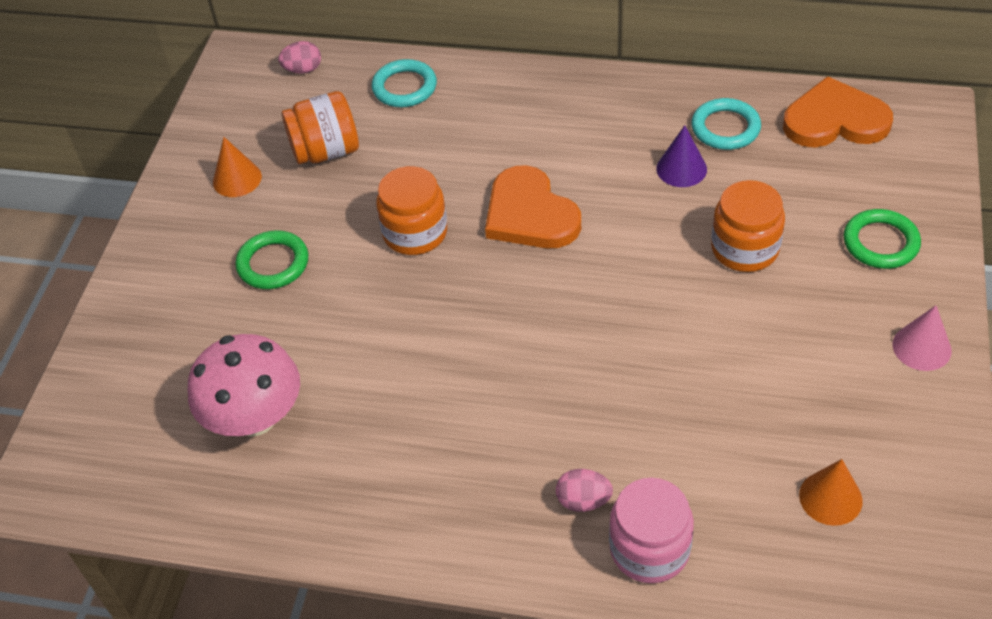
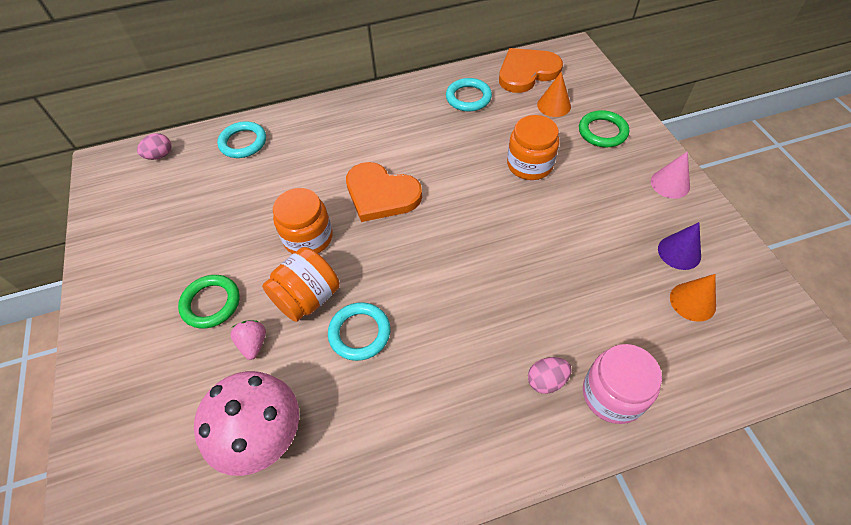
camera: 30 degrees left, 5 degrees up
(237, 179) = (147, 251): orange cone -> orange cone (554, 105)
(294, 324) = (253, 344): none -> pink strawberry
(326, 151) = (208, 205): orange jar -> orange jar (308, 298)
(410, 361) = (359, 333): none -> turquoise ring
(681, 169) = (459, 130): purple cone -> purple cone (679, 252)

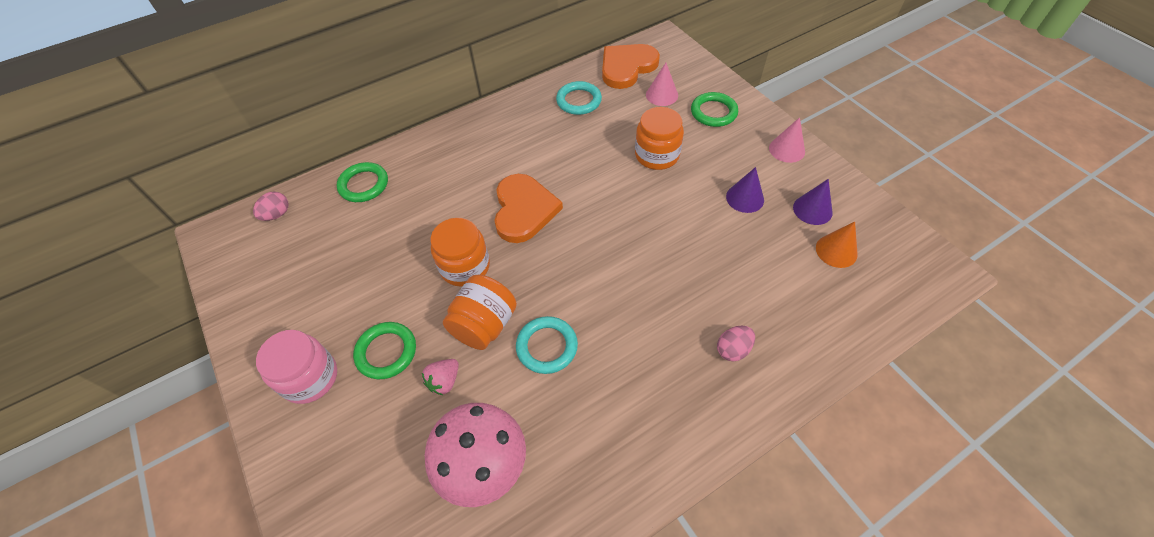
camera: 15 degrees left, 0 degrees up
(243, 142) = (364, 185): turquoise ring -> green ring
(253, 344) = (444, 381): pink strawberry -> pink strawberry turned 120 degrees counterclockwise
(381, 194) = (524, 210): orange heart -> orange heart turned 105 degrees counterclockwise
(554, 105) = (662, 95): orange cone -> pink cone
(608, 225) = (745, 198): none -> purple cone
(612, 394) = (793, 348): pink jar -> pink jar (310, 378)

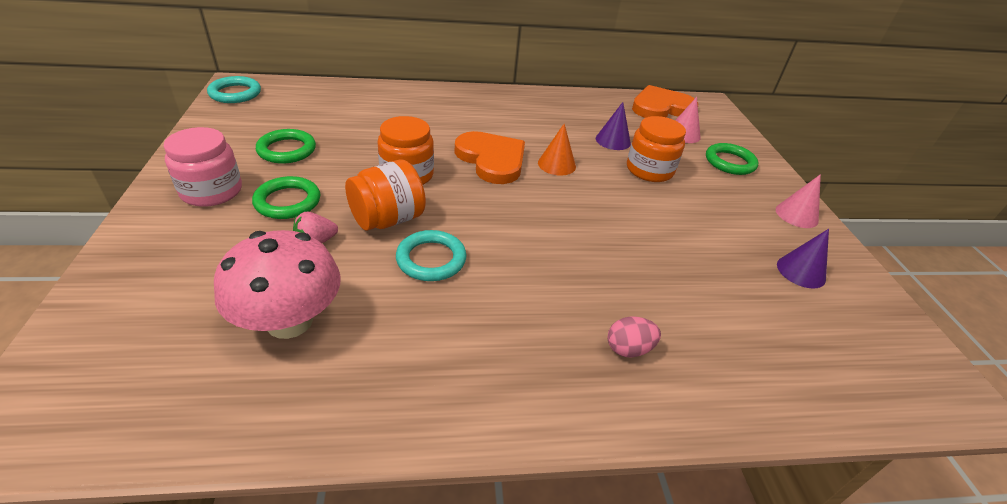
camera: 20 degrees right, 15 degrees down
(277, 214) = (292, 90): pink egg -> none
(364, 185) = (373, 98): green ring -> green ring (287, 150)
(524, 210) = (492, 160): orange heart -> orange heart turned 60 degrees counterclockwise
(579, 101) = (599, 112): turquoise ring -> turquoise ring (235, 93)
(745, 198) = (724, 233): purple cone -> purple cone (613, 140)
(836, 251) = (812, 317): orange cone -> orange cone (556, 164)

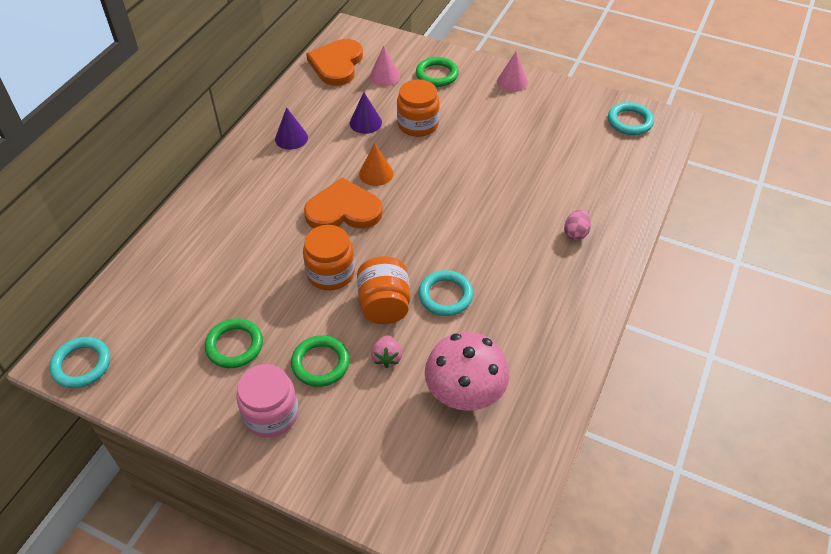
camera: 55 degrees left, 10 degrees up
(801, 271) = (560, 117): purple cone -> purple cone (291, 138)
(891, 345) = (629, 121): none -> turquoise ring

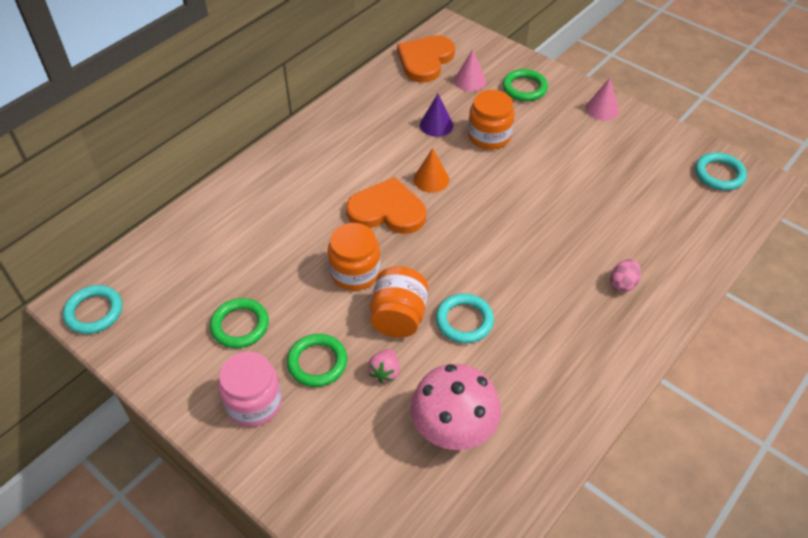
camera: 15 degrees right, 0 degrees up
(291, 138) = (357, 127): purple cone -> none

